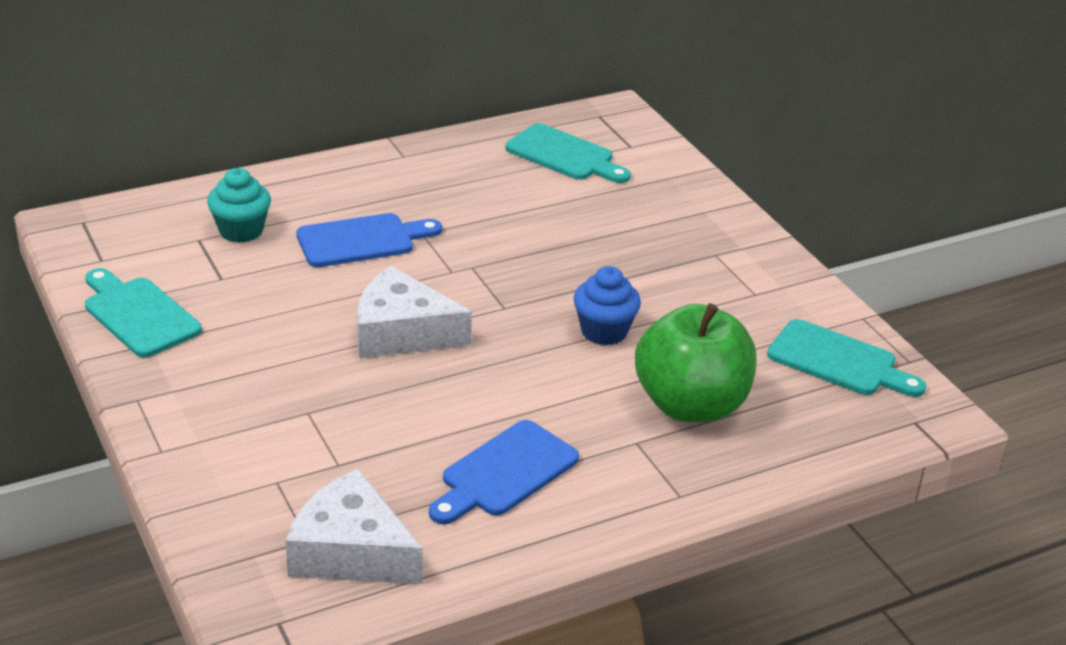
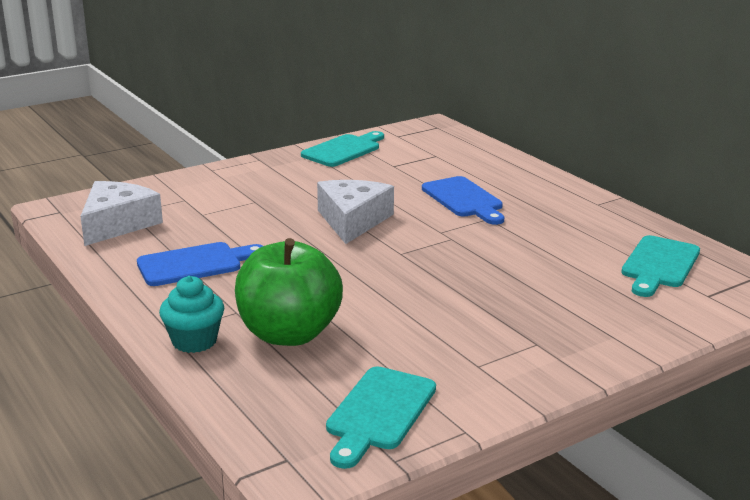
camera: 85 degrees right, 10 degrees down
(241, 231) = (453, 165): turquoise cupcake -> turquoise cupcake (194, 341)
(504, 473) = (195, 264): blue cutting board -> blue cutting board turned 120 degrees clockwise
(604, 331) = (383, 293): blue cupcake -> none

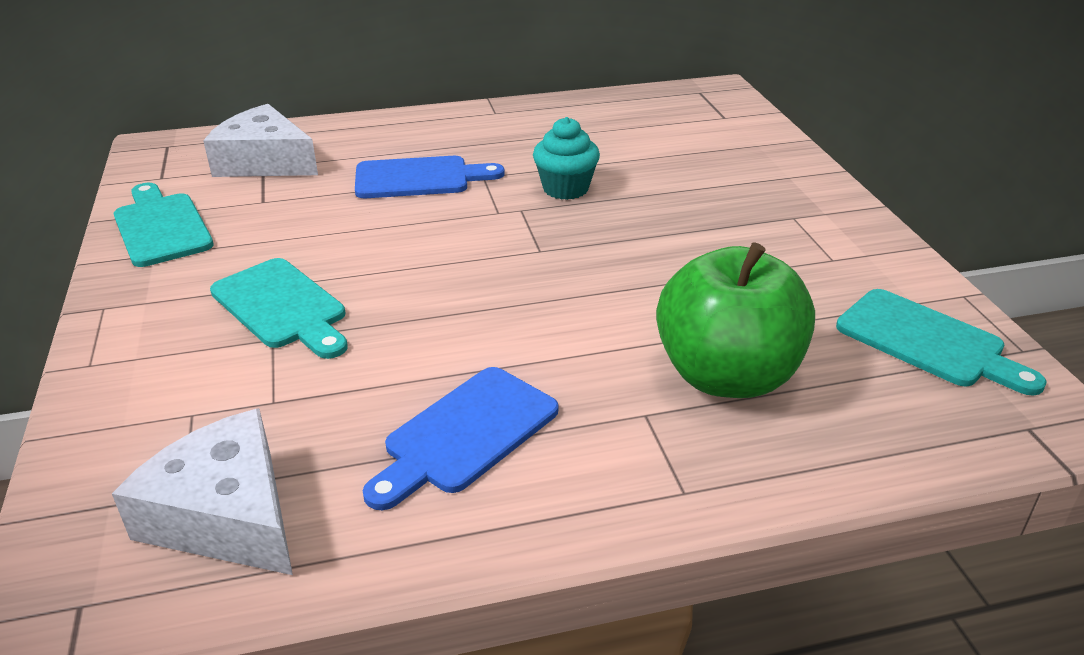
camera: 70 degrees left, 10 degrees up
(194, 341) = (723, 469): turquoise cupcake -> turquoise cupcake (565, 189)
(195, 264) = (465, 434): blue cutting board -> blue cutting board turned 135 degrees counterclockwise
(353, 221) = (417, 265): white cheese -> white cheese (265, 162)
(659, 265) = (654, 120): turquoise cutting board -> turquoise cutting board (282, 307)

